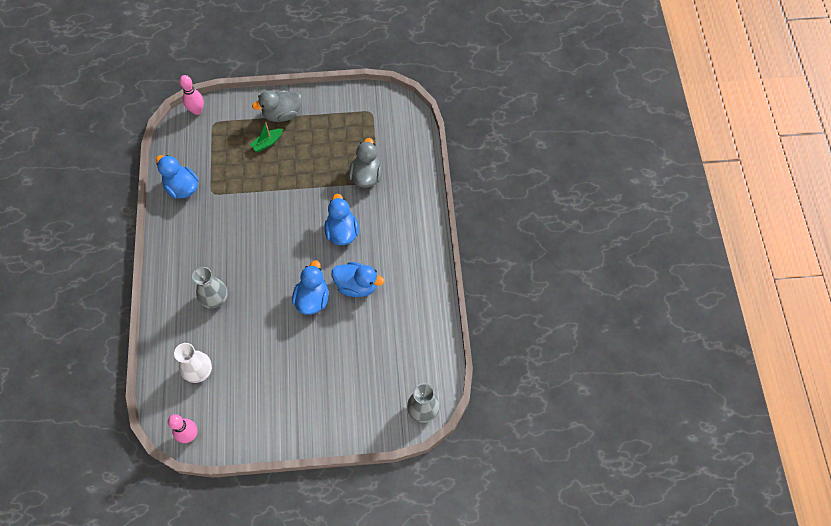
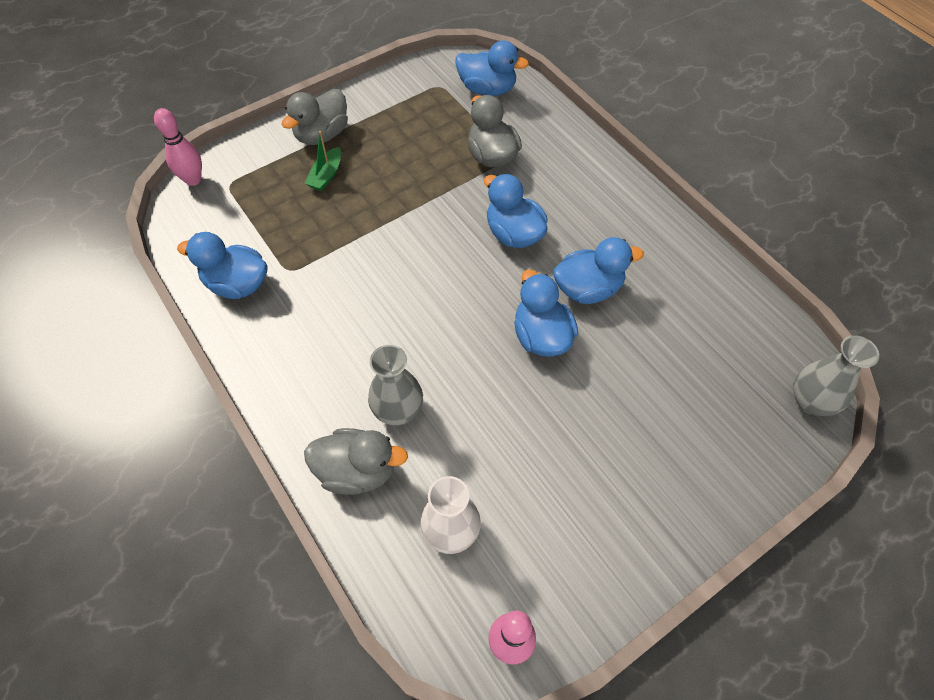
camera: 30 degrees left, 5 degrees down
(177, 319) = (357, 471): none -> grey duck
(397, 128) = (487, 89): none -> blue duck

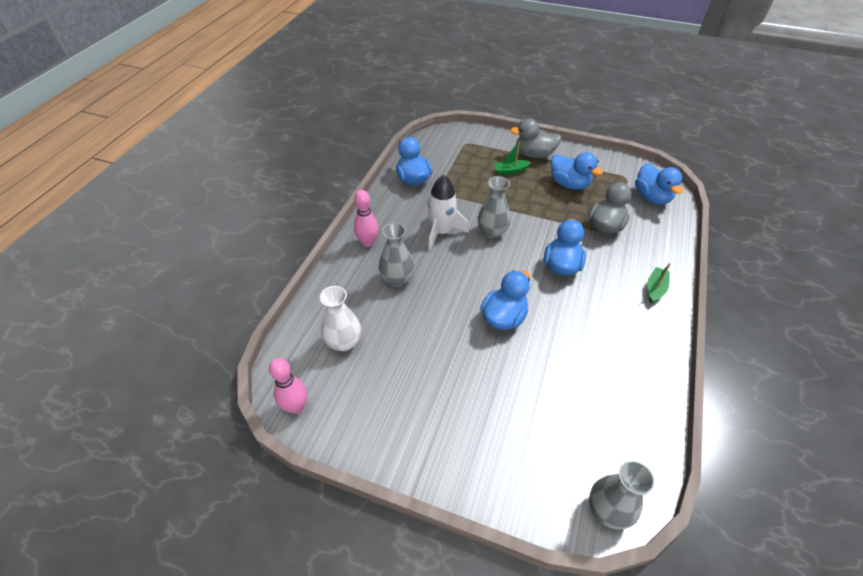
camera: 55 degrees right, 10 degrees down
(193, 180) = (455, 131): pink bowling pin -> pink bowling pin (368, 243)
(357, 471) = (348, 283): grey duck -> none
(362, 312) = (442, 232): none -> white rocket
(408, 262) = (492, 232): none -> grey vase
(588, 289) = (561, 323): blue duck -> blue duck (569, 184)
(605, 181) = (655, 289): none -> green boat

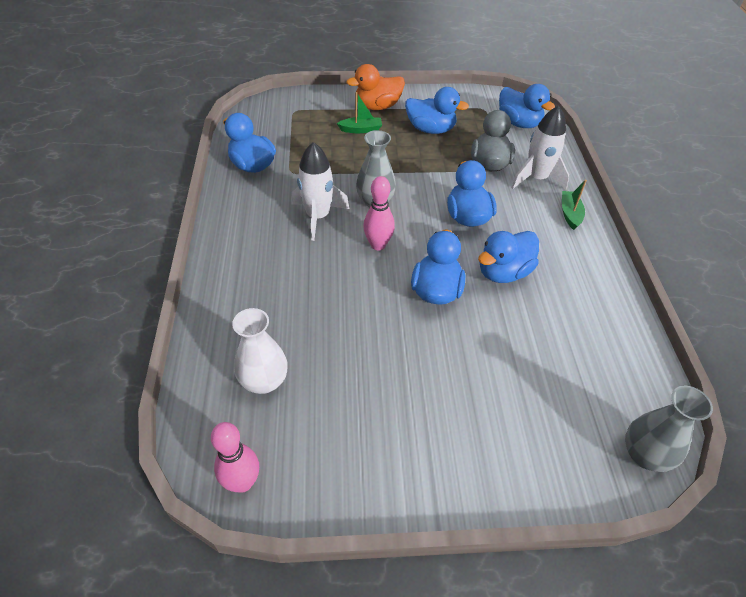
camera: 25 degrees left, 0 degrees up
(368, 243) = (234, 254): pink bowling pin -> pink bowling pin (378, 245)
(397, 279) = (292, 285): grey vase -> none
(510, 171) = (361, 129): green boat -> green boat turned 150 degrees counterclockwise
(534, 154) = (377, 106): grey duck -> orange duck
(567, 320) = (503, 272): none -> blue duck
(641, 250) = (536, 178): none -> white rocket

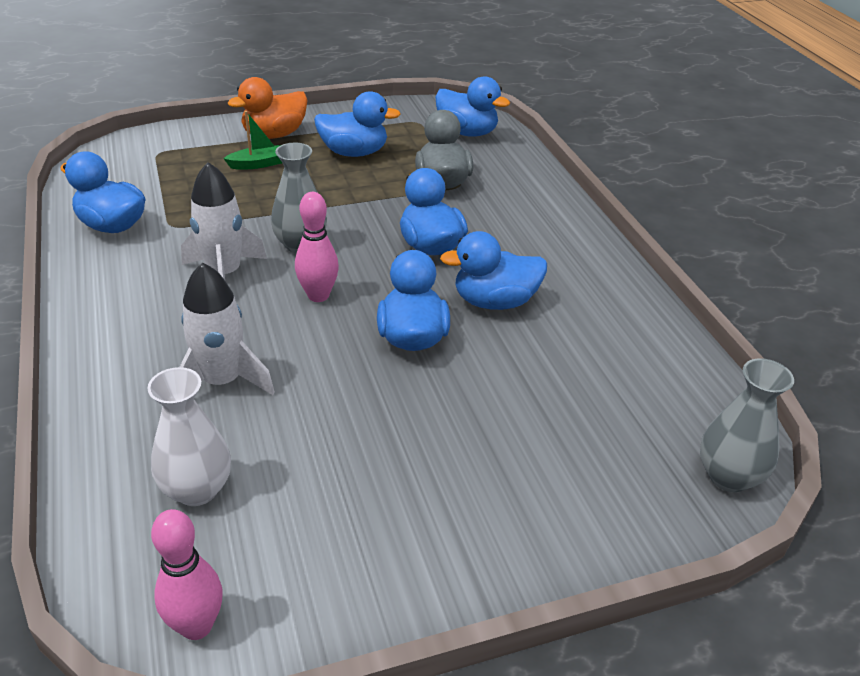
camera: 15 degrees left, 10 degrees down
(503, 272) = (495, 302): blue duck -> blue duck turned 45 degrees clockwise
(536, 178) = (506, 191): white rocket -> white rocket (222, 382)
(570, 214) = (560, 224): green boat -> none

